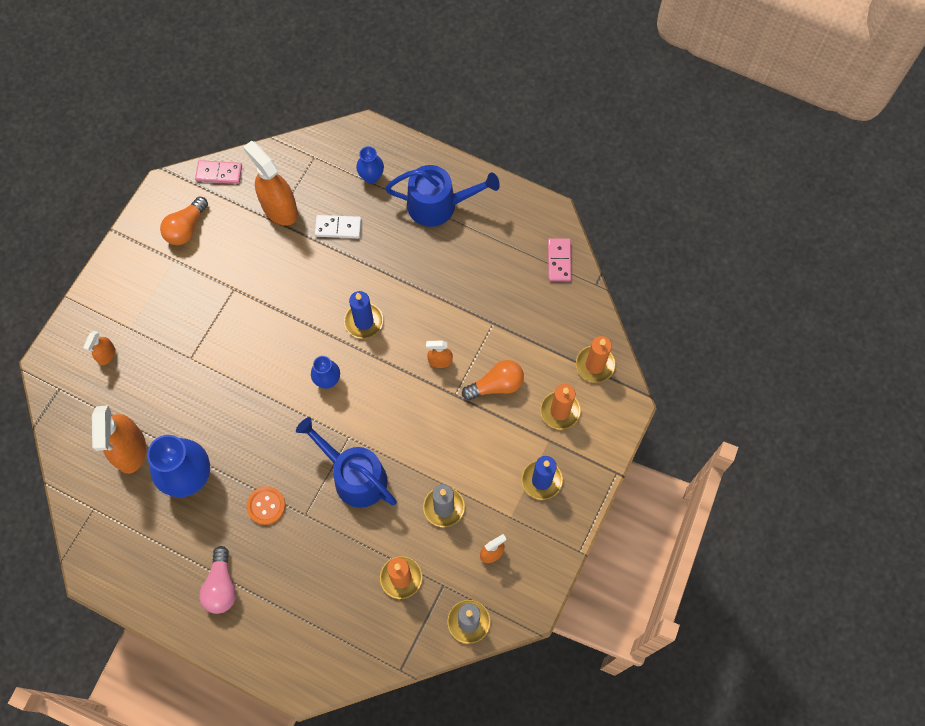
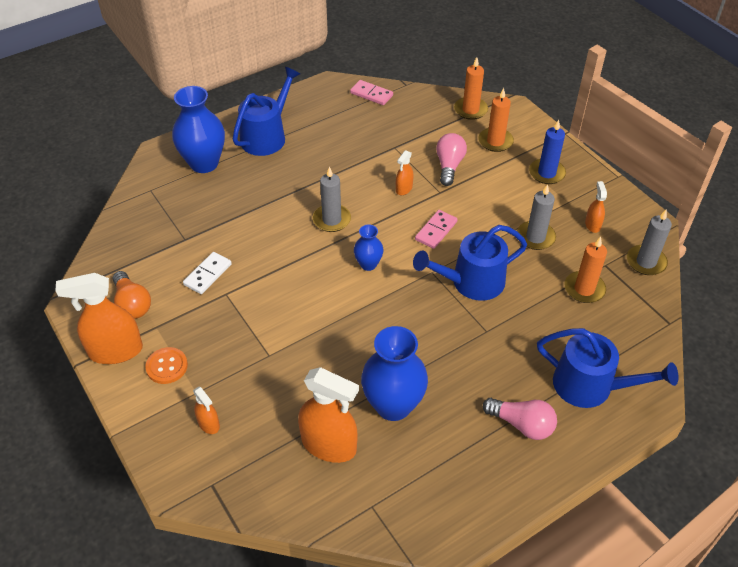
camera: 60 degrees left, 20 degrees down
(219, 173) = (101, 258): pink domino -> pink domino (436, 231)
(266, 506) = (460, 356): orange button -> orange button (167, 366)
(279, 208) = (176, 231): orange spray bottle -> orange spray bottle (115, 351)
(290, 626) = (590, 386): none -> blue watering can
(338, 228) = (231, 201): white domino -> white domino (208, 274)
(364, 321) = (331, 220): blue candle -> grey candle
(371, 177) = (204, 163): blue vase -> blue vase, size x1.91
(496, 385) = (449, 166): orange light bulb -> pink light bulb

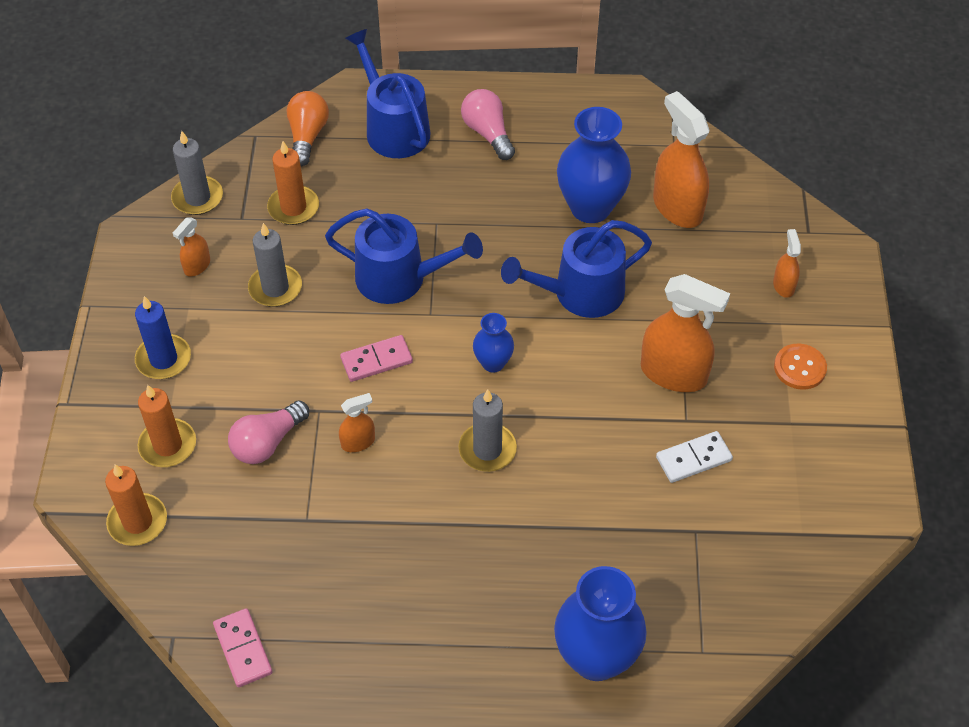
camera: 145 degrees left, 5 degrees up
(115, 351) = (851, 417): orange spray bottle -> orange spray bottle (673, 374)
(132, 304) = (807, 469): orange light bulb -> orange light bulb (307, 136)
(266, 136) = (469, 657): blue watering can -> blue watering can (580, 293)

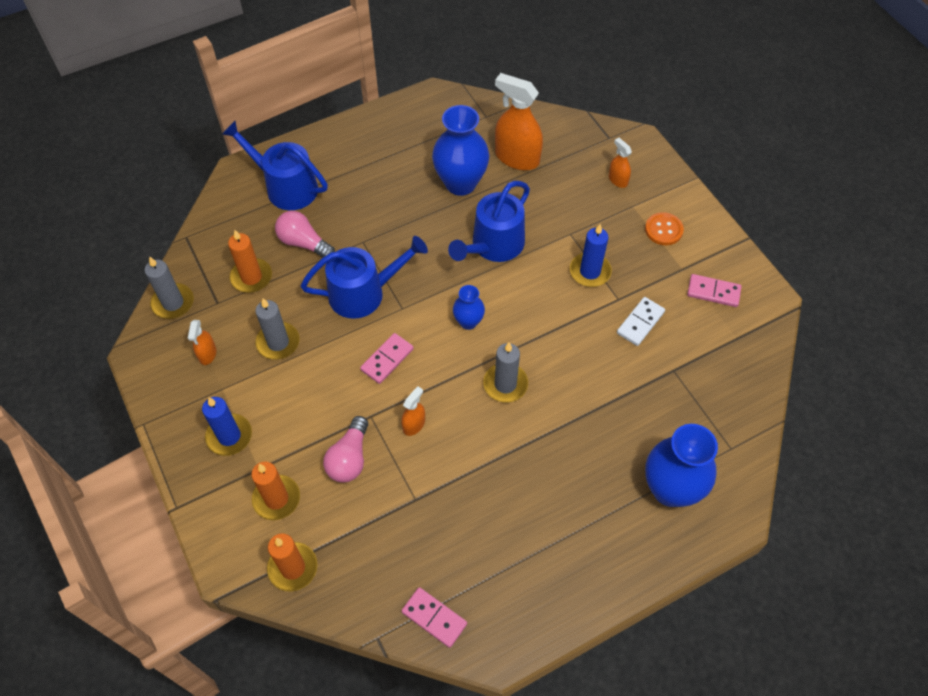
camera: 30 degrees left, 5 degrees up
(307, 136) = (226, 220): orange light bulb -> none
(488, 133) = (356, 162): pink light bulb -> pink light bulb (304, 243)
(673, 374) = (590, 271): orange spray bottle -> blue candle
(810, 467) = (713, 292): none -> pink domino

